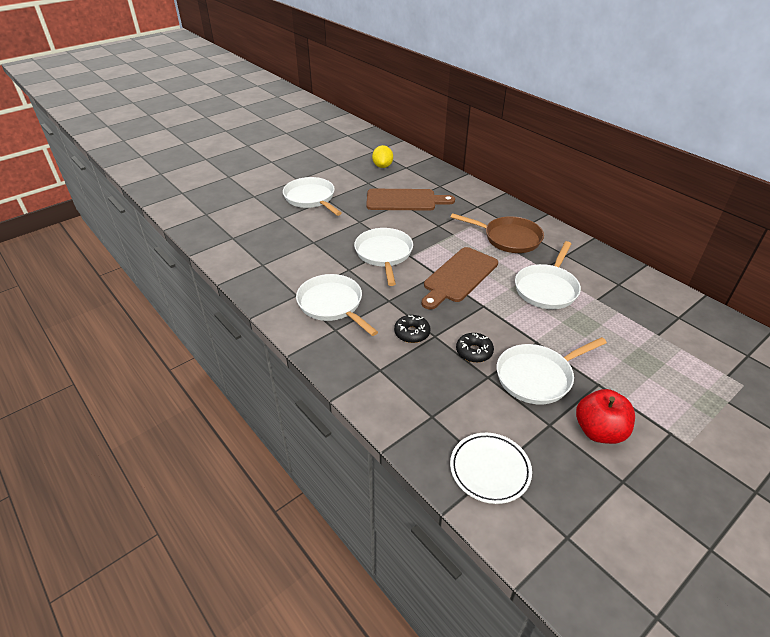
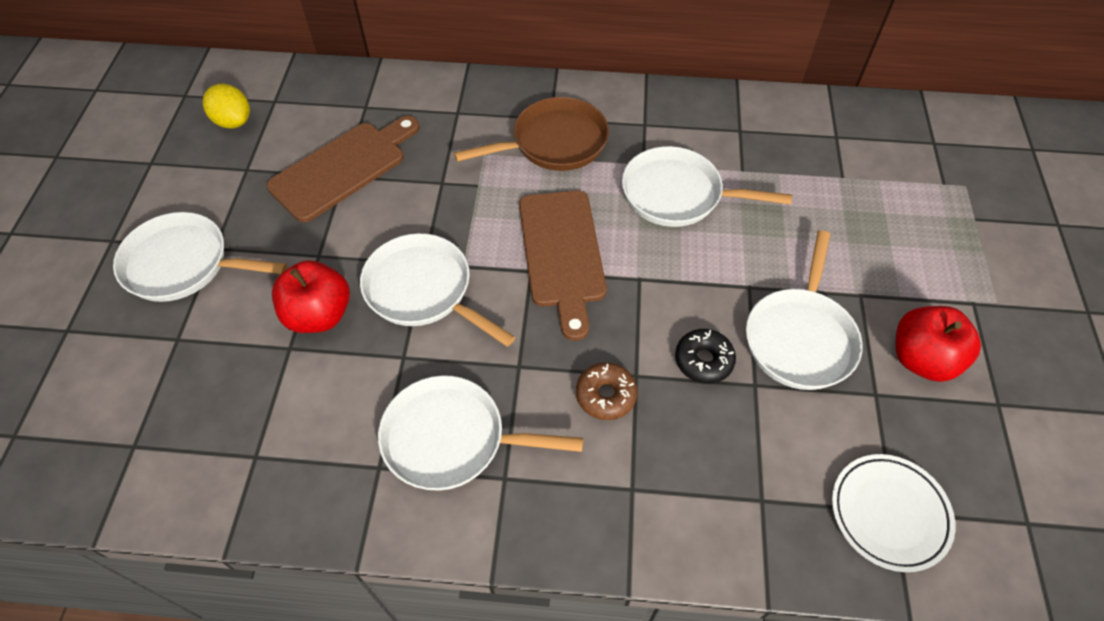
camera: 45 degrees left, 15 degrees up
(336, 239) = (319, 315): none -> red apple
(412, 333) = (605, 395): black donut -> brown donut
(547, 288) = (678, 194): white pan -> white pan turned 120 degrees clockwise

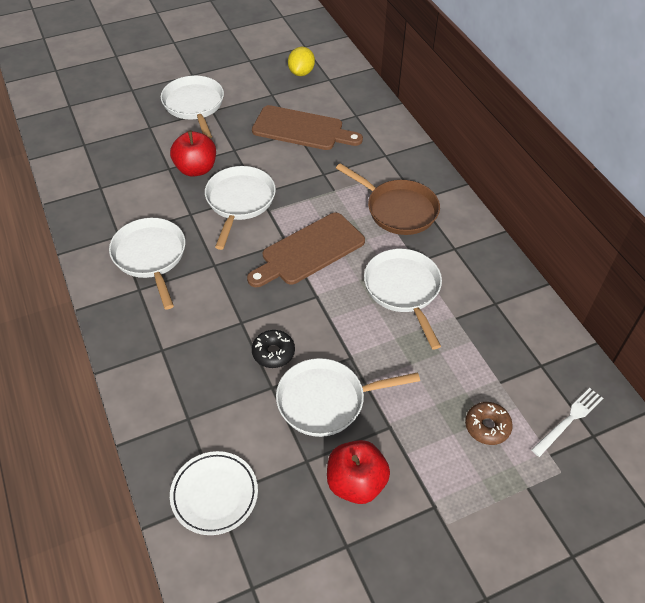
camera: 60 degrees right, 5 degrees down
(605, 395) = (218, 313): brown donut -> brown donut (487, 426)
(910, 150) = (569, 420): none -> white fork

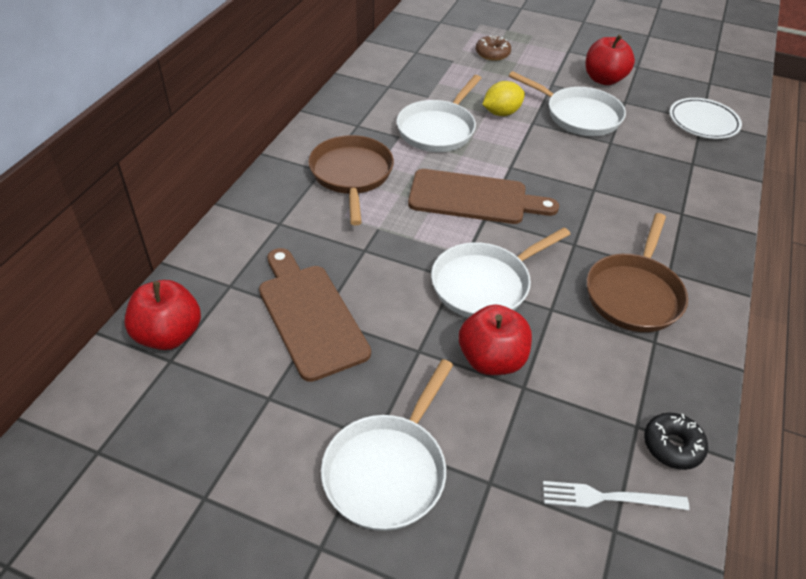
camera: 135 degrees left, 5 degrees down
(151, 257) = (634, 294): white pan -> brown pan
(273, 353) = (588, 157): black donut -> black donut (672, 446)
(301, 72) = (181, 403): yellow lemon -> yellow lemon (501, 113)
(345, 85) = (169, 335): none -> red apple
(569, 420) = (442, 31): white fork -> white fork (608, 498)

